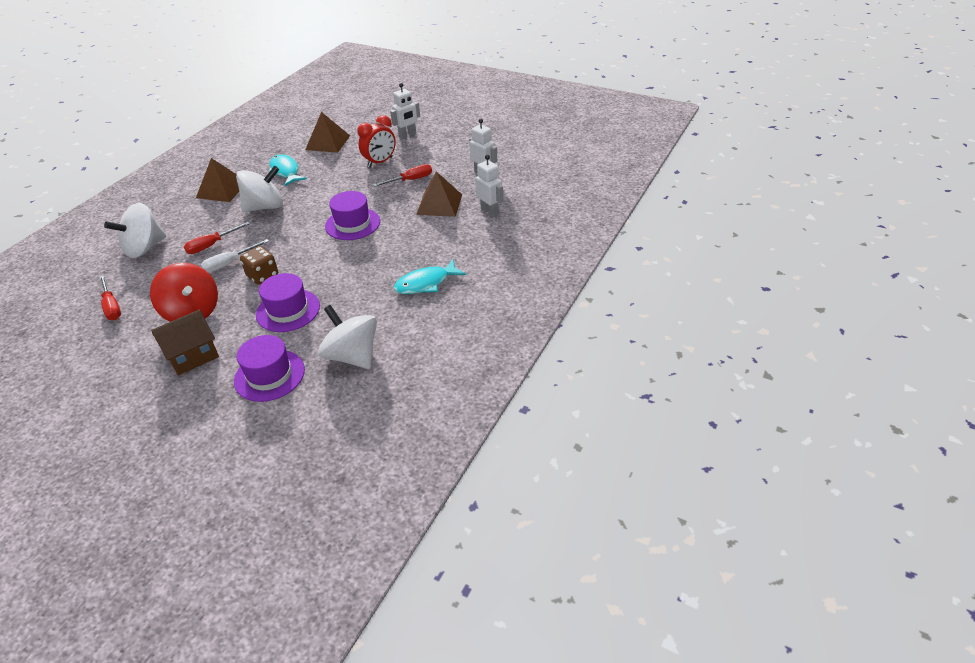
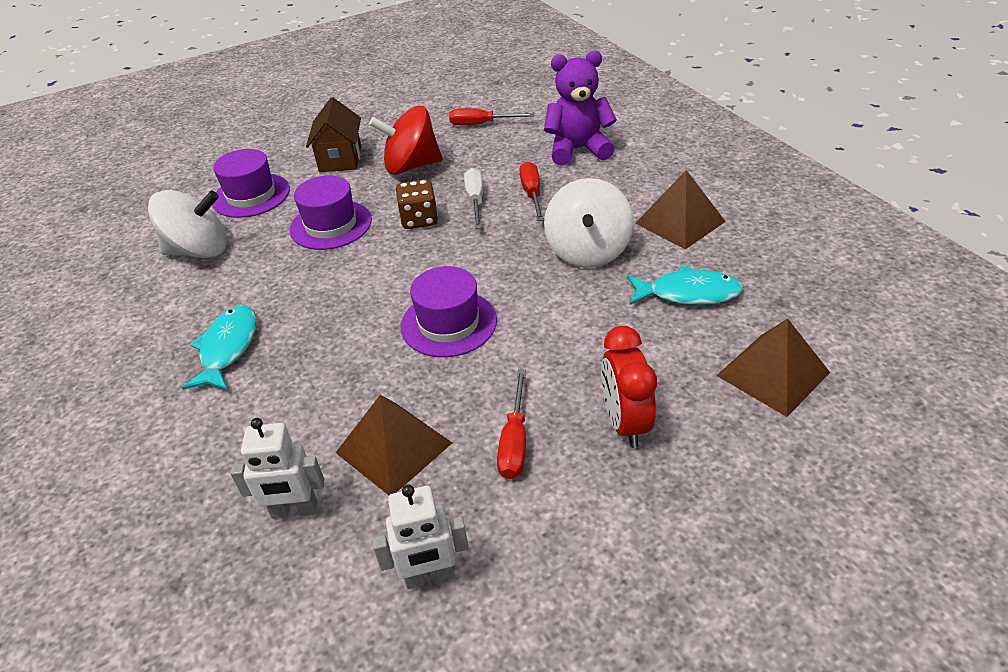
camera: 125 degrees right, 0 degrees up
(145, 248) = (578, 150): white spinning top -> purple teddy bear
(407, 135) = (721, 517): white robot -> none

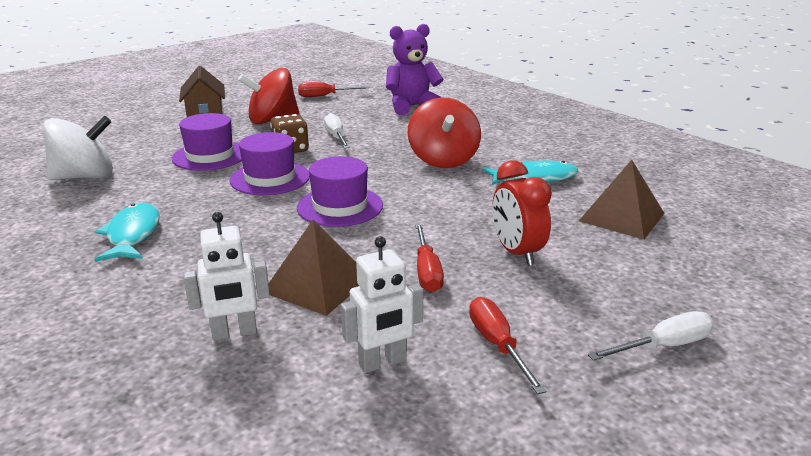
camera: 15 degrees left, 15 degrees down
(251, 195) = (127, 142): purple hat -> purple hat (270, 178)
(532, 194) = (383, 131): red screwdriver -> red screwdriver (497, 345)
(587, 251) = (443, 160): white spinning top -> red spinning top
(679, 222) = (510, 141): brown pyramid -> none
(745, 599) = (663, 346): none -> white screwdriver

